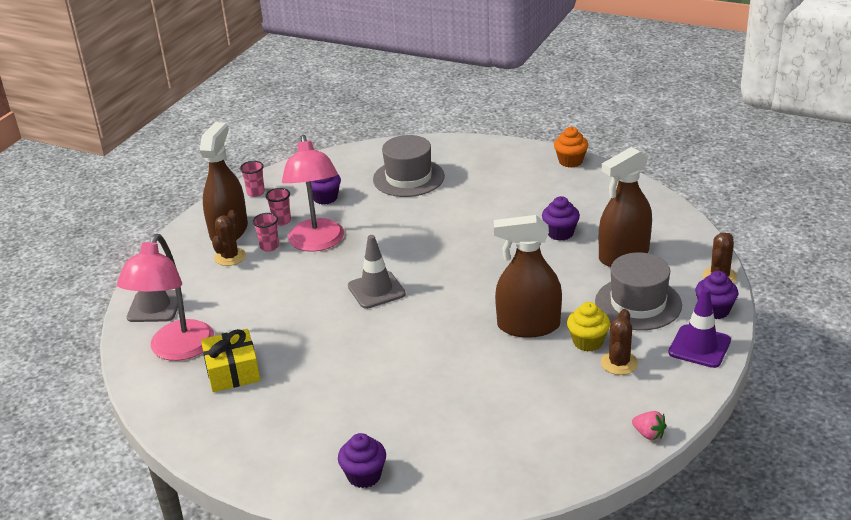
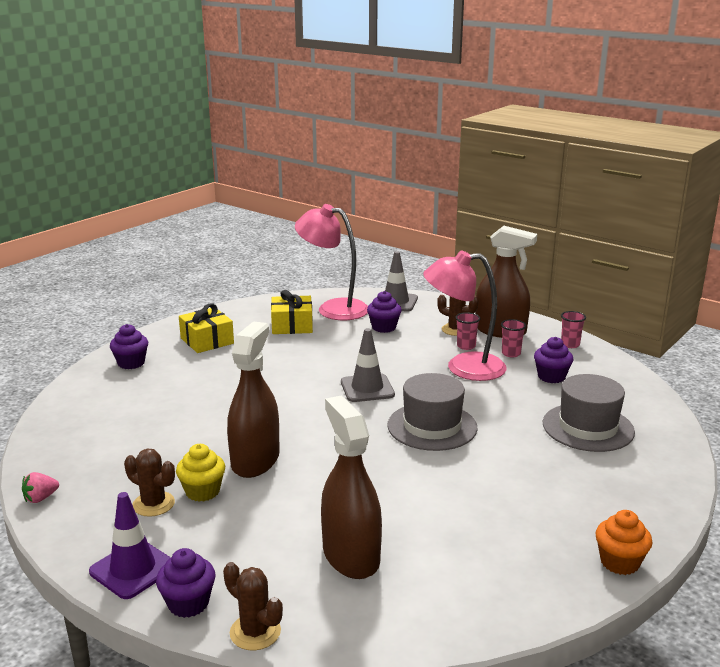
camera: 100 degrees right, 10 degrees down
(288, 430) = (207, 341): none -> yellow gift
(560, 233) = (424, 514): purple cupcake -> purple cupcake (384, 327)
(638, 303) = (244, 542): grey hat -> grey hat (432, 426)

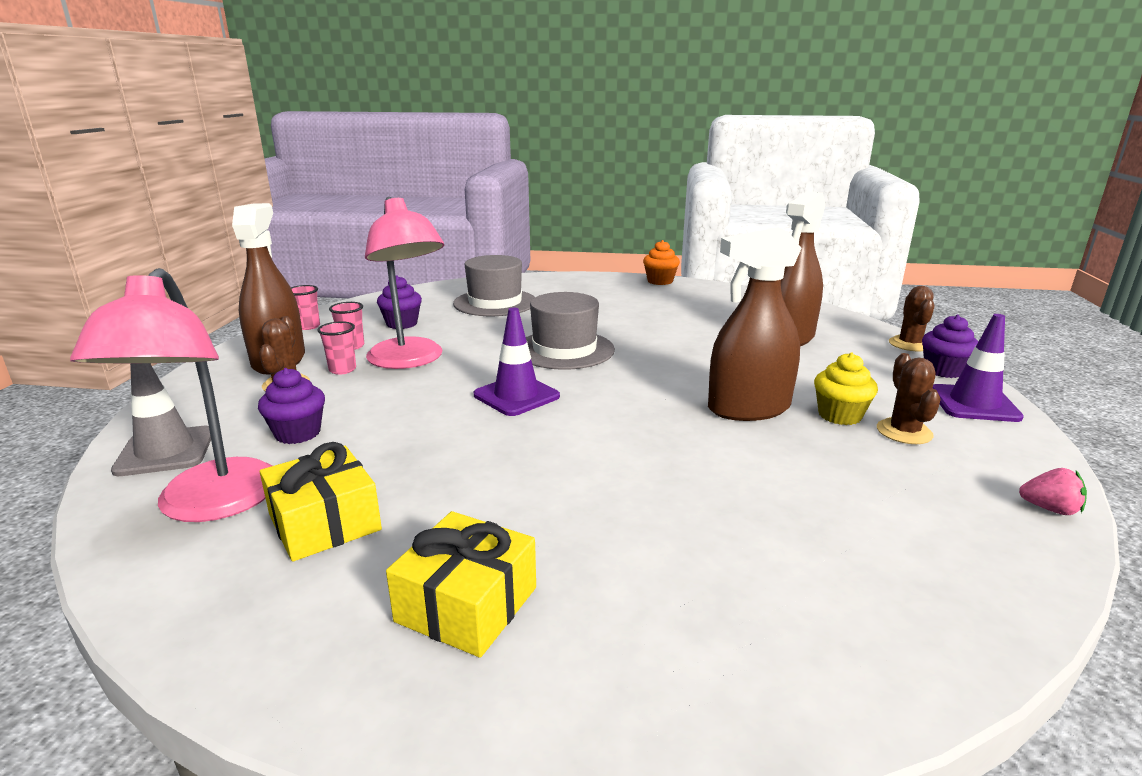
camera: 120 degrees left, 0 degrees up
(131, 363) = (667, 667): purple cupcake -> none
(367, 388) = (516, 396): grey traffic cone -> purple traffic cone

